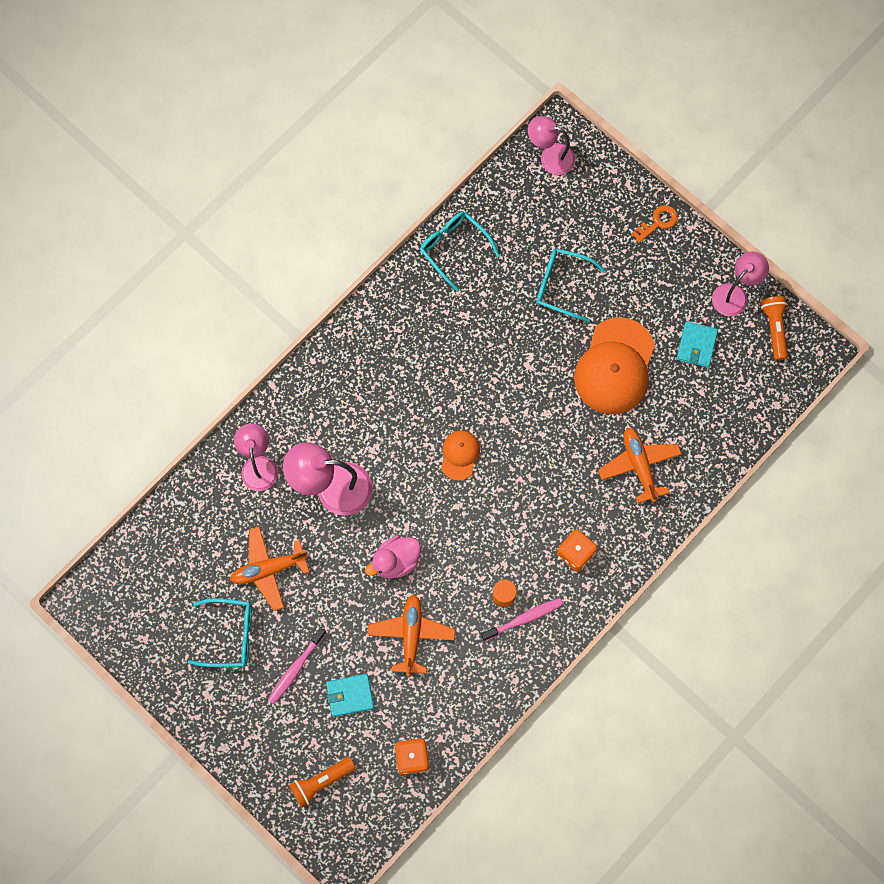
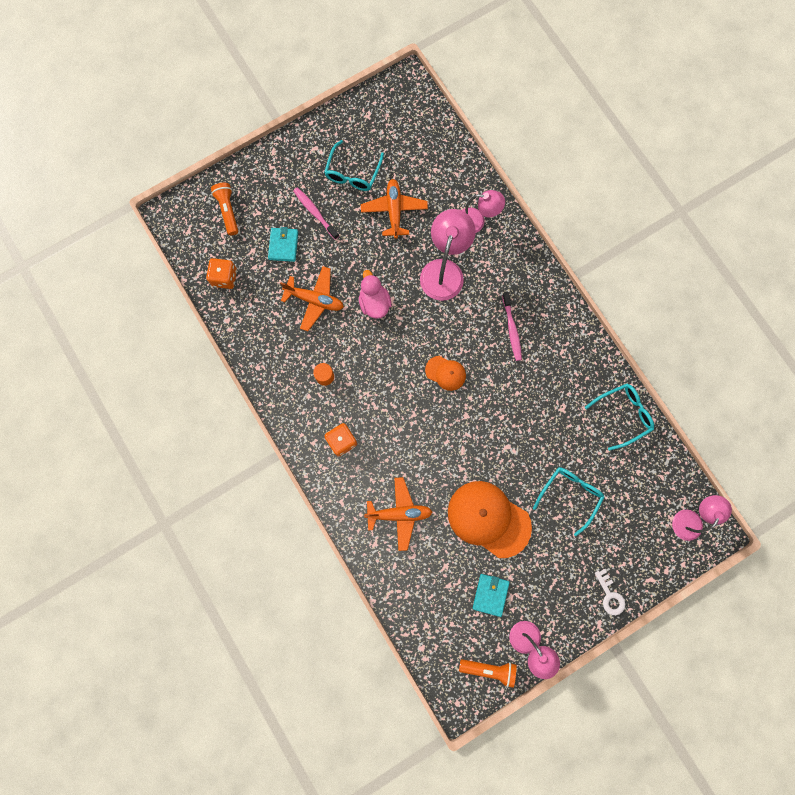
camera: 105 degrees right, 5 degrees up
(524, 619) = (302, 387): pink toothbrush -> pink toothbrush (512, 329)
(658, 222) = (610, 595): orange key -> white key
(696, 345) = (490, 594): turquoise wallet -> turquoise wallet turned 75 degrees clockwise

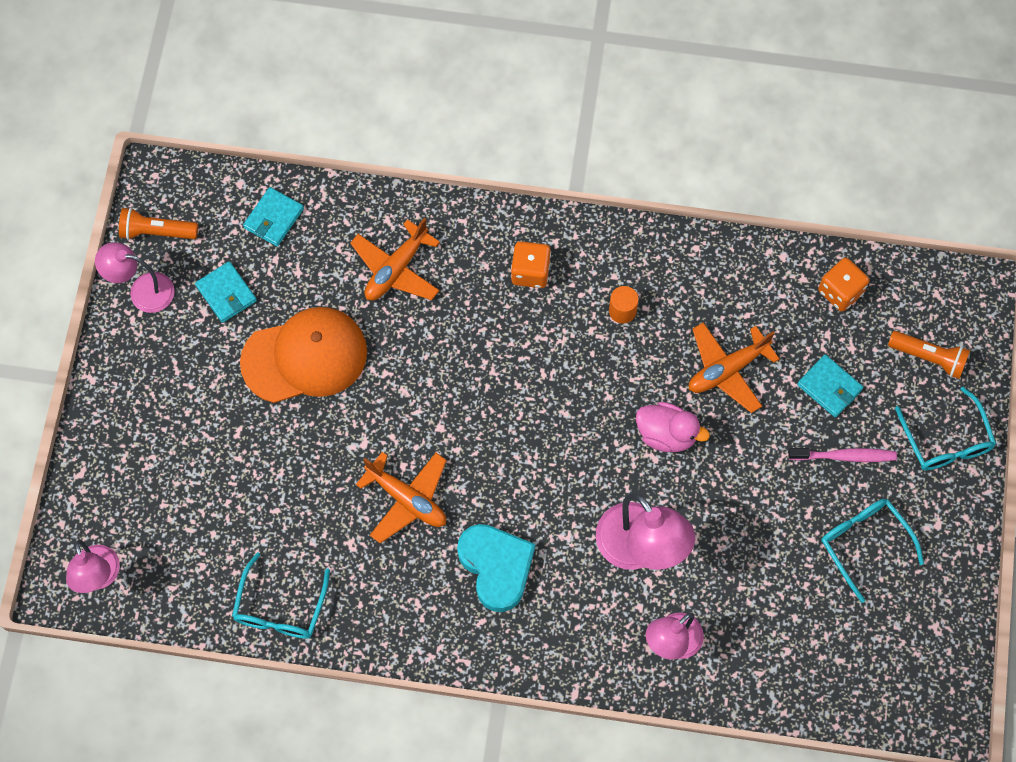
camera: 130 degrees right, 10 degrees down
(394, 211) = (770, 553): orange plane -> orange plane (407, 499)
(426, 609) = (273, 218): none -> turquoise wallet
(445, 373) = (510, 446): orange cap -> none
(489, 669) = (156, 232): orange flashlight -> orange flashlight turned 45 degrees clockwise
(512, 329) = (496, 567): pink toothbrush -> turquoise heart
(569, 495) = (248, 465): turquoise glasses -> turquoise glasses (945, 440)
(610, 595) = (107, 415): white key -> none

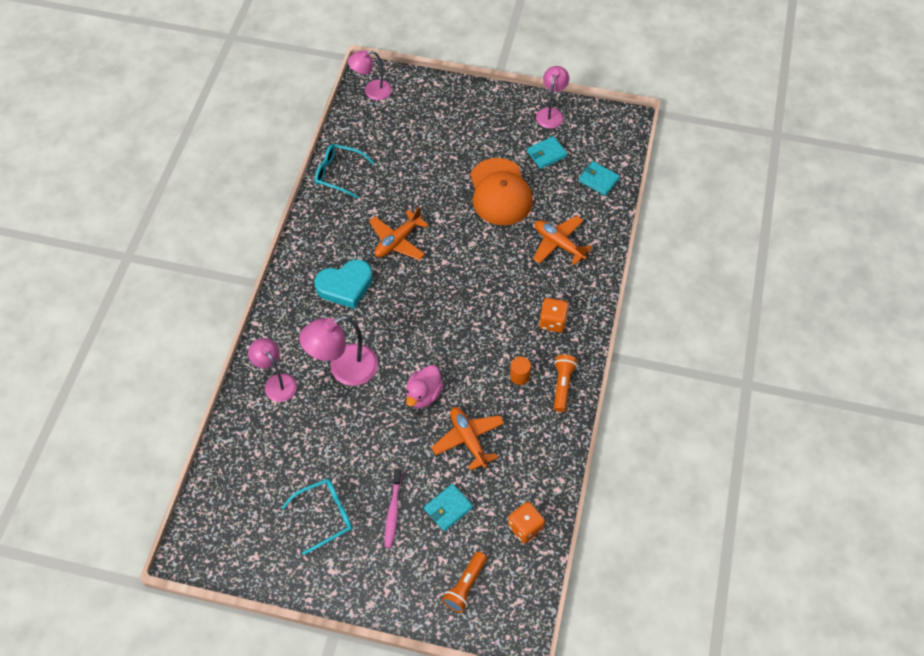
camera: 95 degrees right, 10 degrees down
(156, 232) = (591, 120): orange flashlight -> orange flashlight (562, 385)
(945, 440) = (397, 588): turquoise glasses -> none

